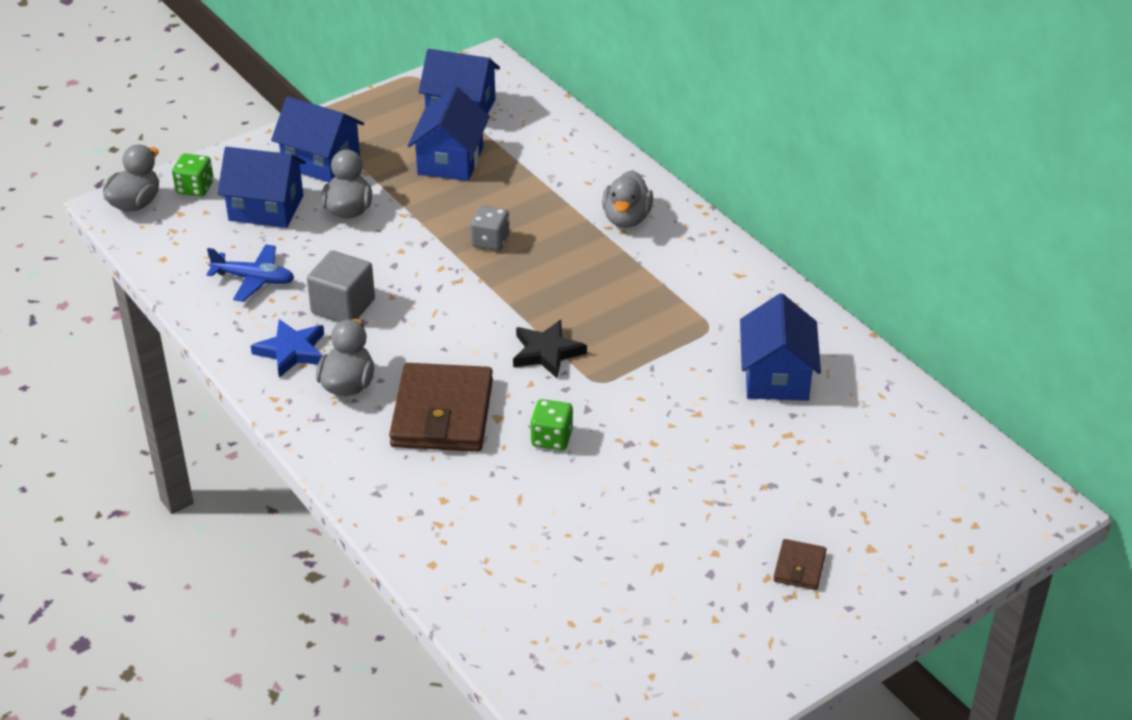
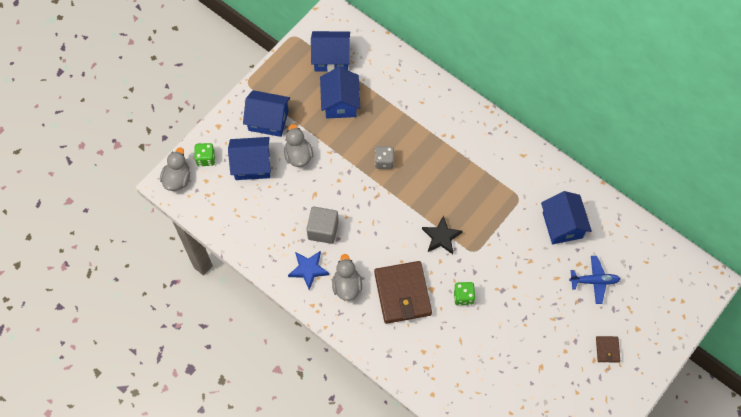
camera: 15 degrees left, 25 degrees up
(254, 279) = (267, 221): blue plane -> blue plane (594, 281)
(626, 219) = (451, 126): grey duck -> none

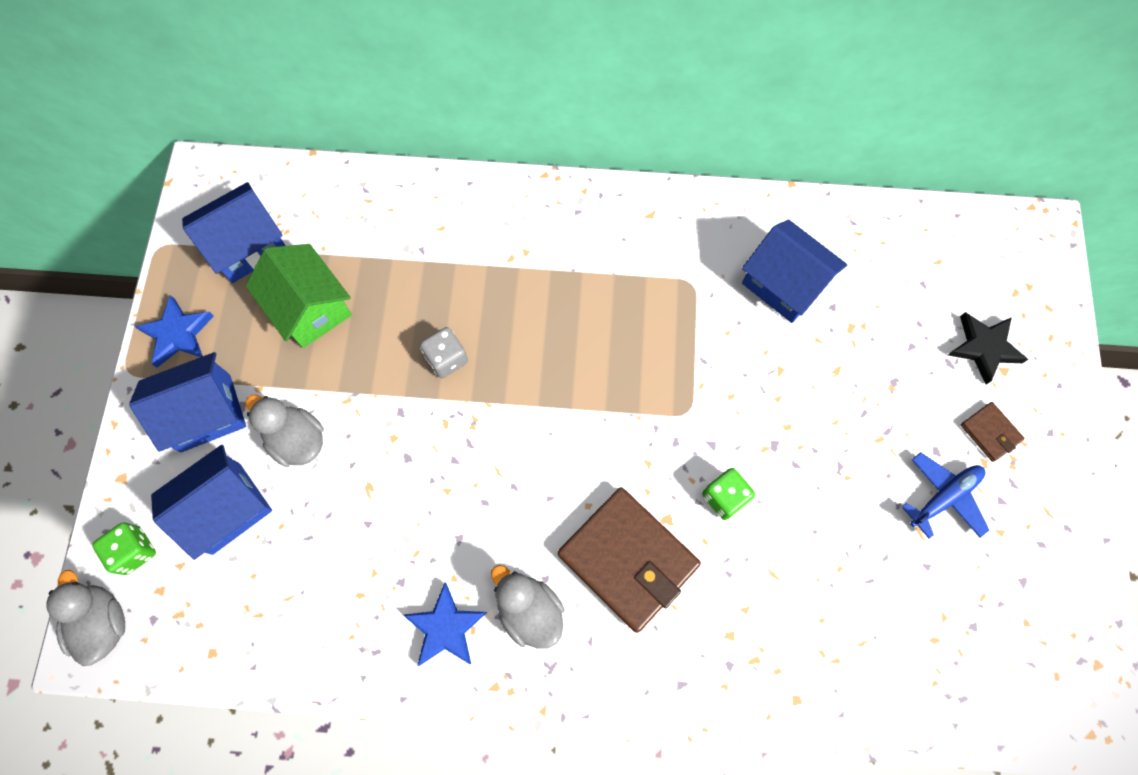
camera: 35 degrees left, 5 degrees up
(278, 79) = (178, 334): none -> blue star
(323, 230) = (424, 540): grey cube -> none
(340, 103) = (310, 308): blue house -> green house
(441, 237) = (621, 422): black star -> black star (984, 347)
(594, 281) = (892, 339): blue plane -> blue plane (943, 497)

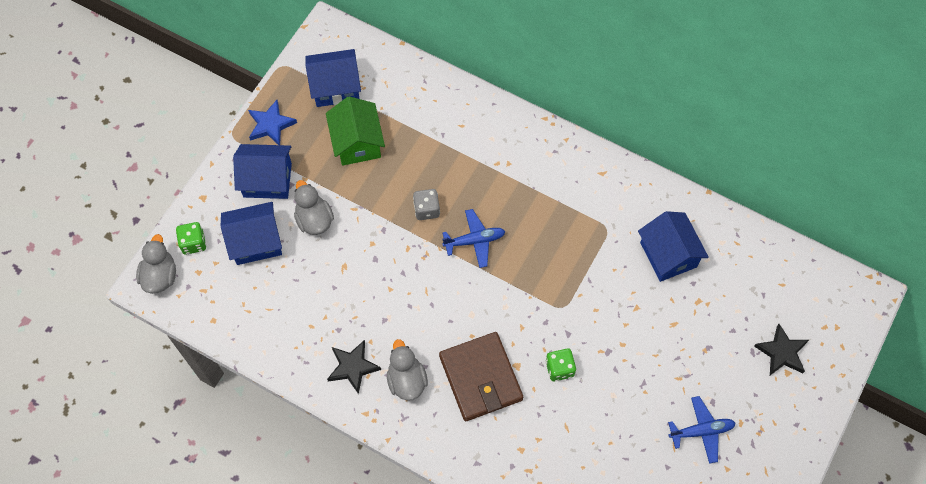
camera: 25 degrees right, 5 degrees down
(445, 627) = (353, 367): blue star -> black star
(530, 373) = (474, 241): none -> blue plane
(990, 432) = (755, 406): brown wallet -> none

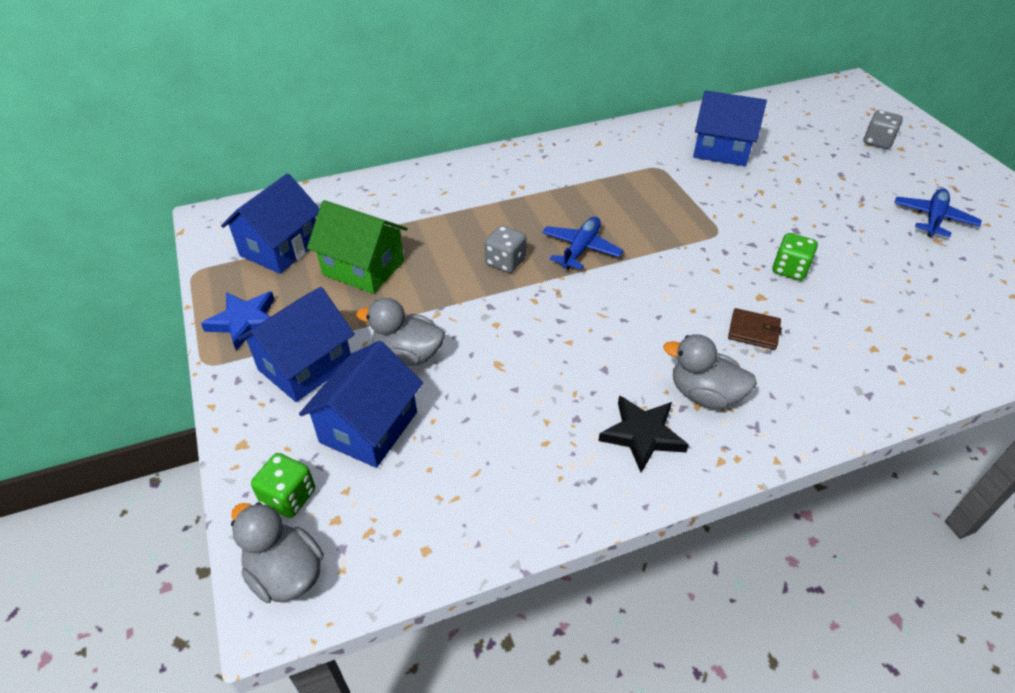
camera: 50 degrees left, 20 degrees down
(480, 378) = (753, 331): brown wallet -> brown wallet, size x0.45
(782, 352) = (877, 142): black star -> grey dice

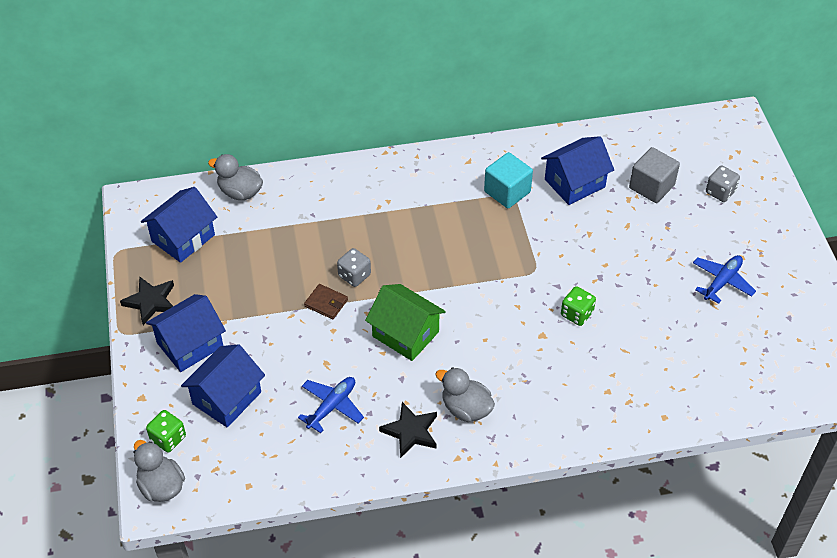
camera: 10 degrees right, 5 degrees up
(245, 322) = (151, 302): blue star -> black star
(363, 268) = (244, 266): green house -> green house (405, 334)
(408, 354) = (263, 346): grey duck -> grey duck (240, 192)
(580, 249) = (417, 271): blue plane -> blue plane (332, 406)
(652, 164) = (507, 192): none -> turquoise cube
(721, 150) = (574, 183): blue house -> blue house turned 60 degrees counterclockwise
(753, 331) = (523, 364): brown wallet -> brown wallet (326, 303)
(804, 144) = (651, 187): none -> grey cube

